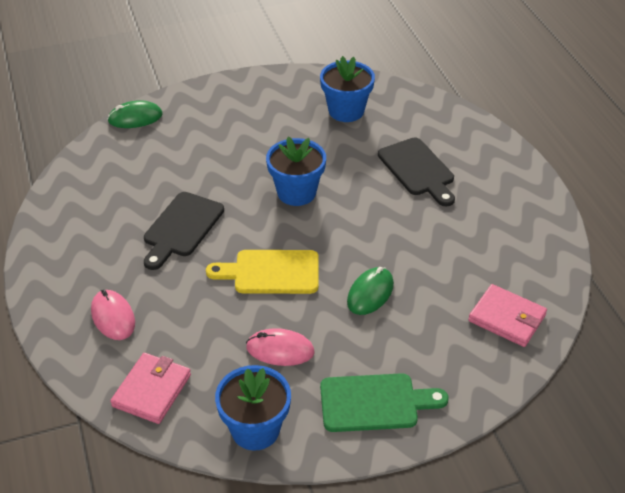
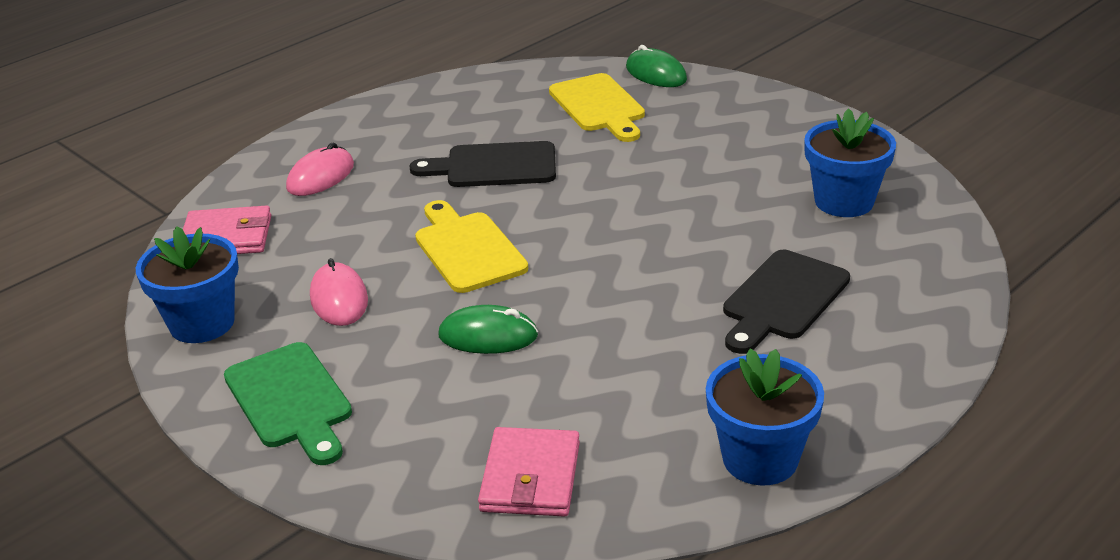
camera: 65 degrees right, 10 degrees down
(151, 156) = (599, 106): none -> yellow cutting board
(296, 192) = (632, 219): blue flower pot -> blue flower pot (760, 459)

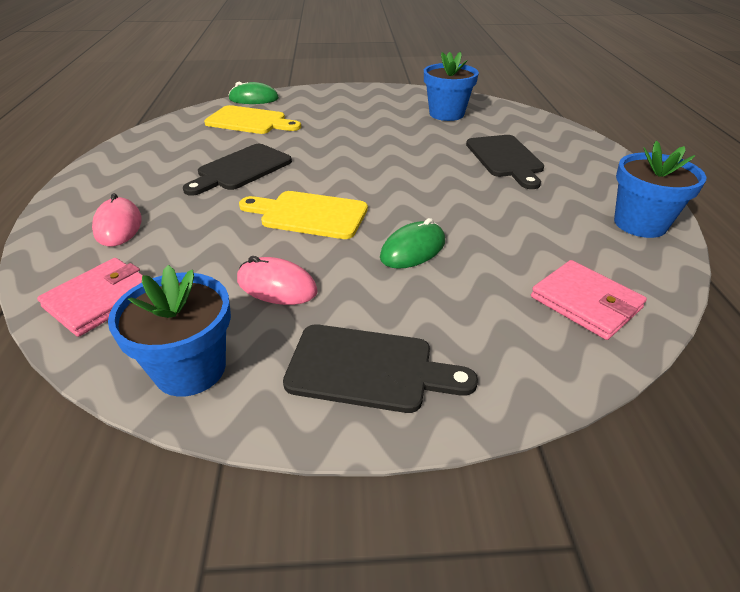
camera: 50 degrees left, 5 degrees up
(290, 400) = (368, 369): green cutting board -> black cutting board

